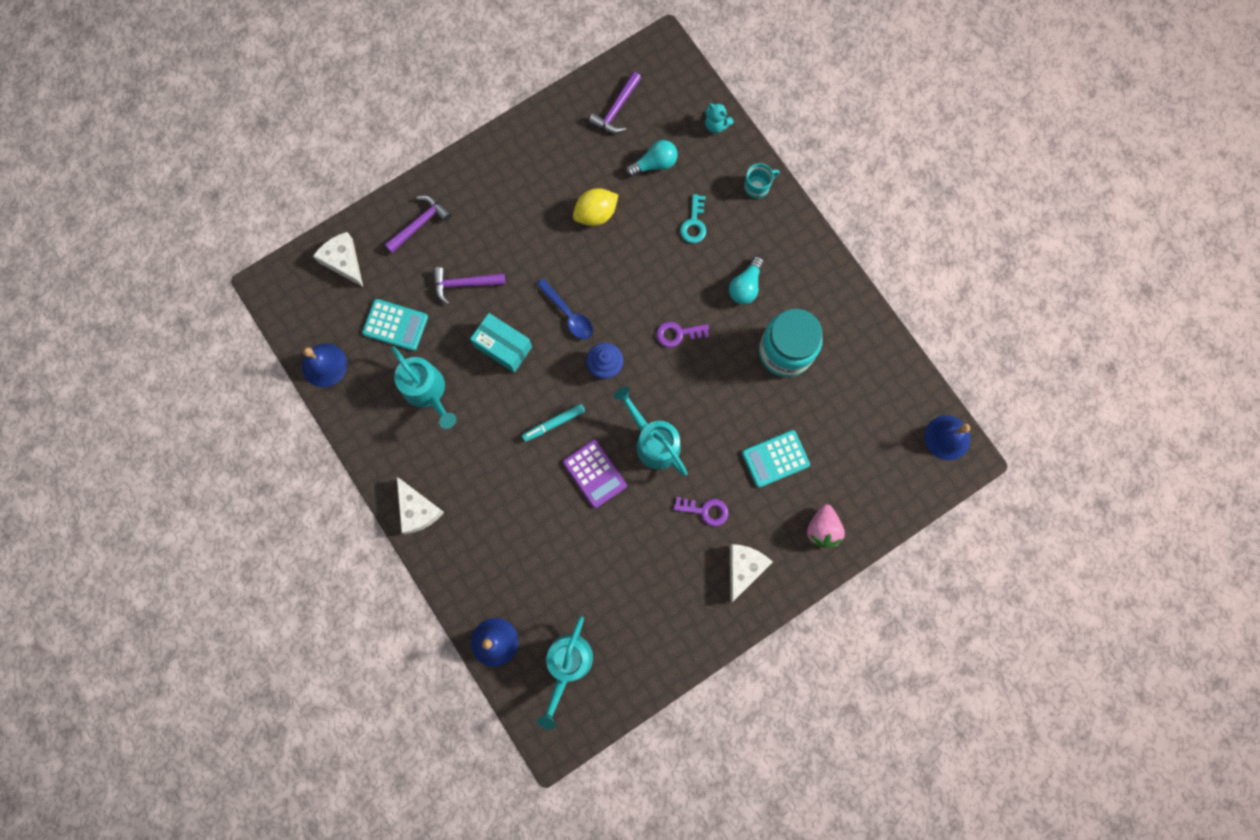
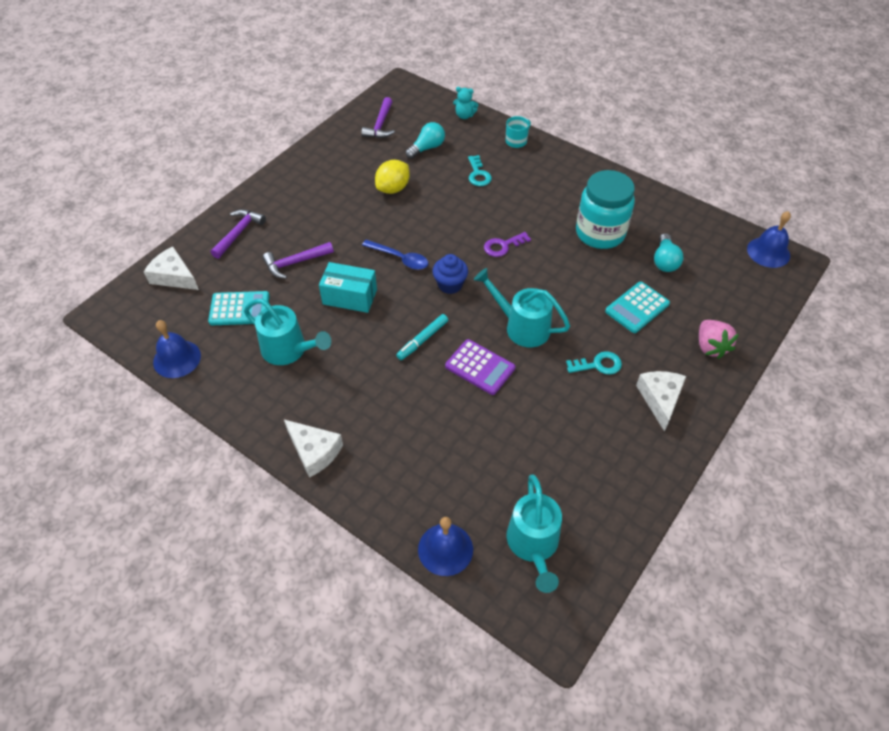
camera: 20 degrees left, 25 degrees down
(705, 510) = (598, 365): purple key -> turquoise key
(745, 286) = (542, 201): turquoise light bulb -> turquoise light bulb (664, 261)

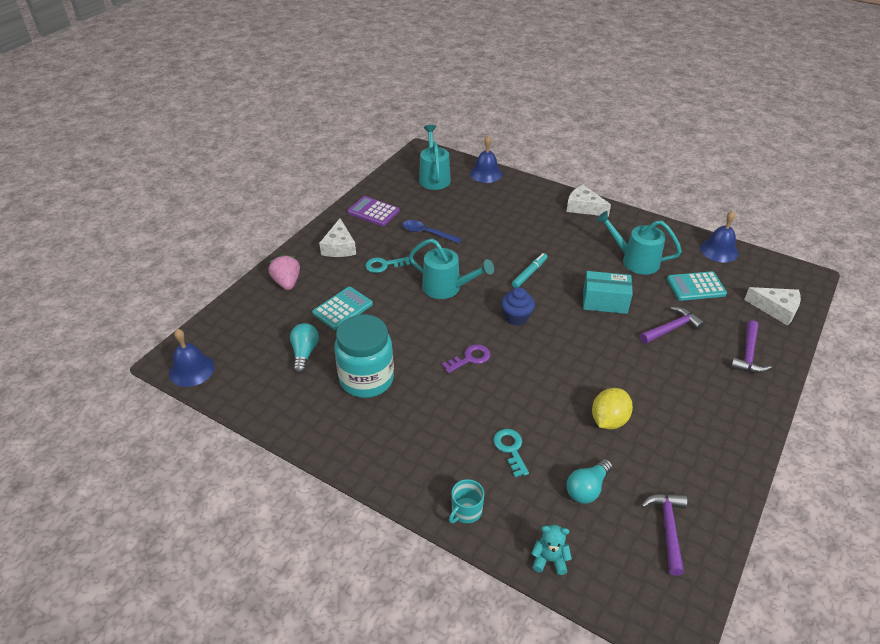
camera: 175 degrees right, 10 degrees down
(400, 258) = (571, 339): blue spoon -> blue spoon (426, 233)
(480, 367) = (478, 258): purple calculator -> purple calculator (373, 212)

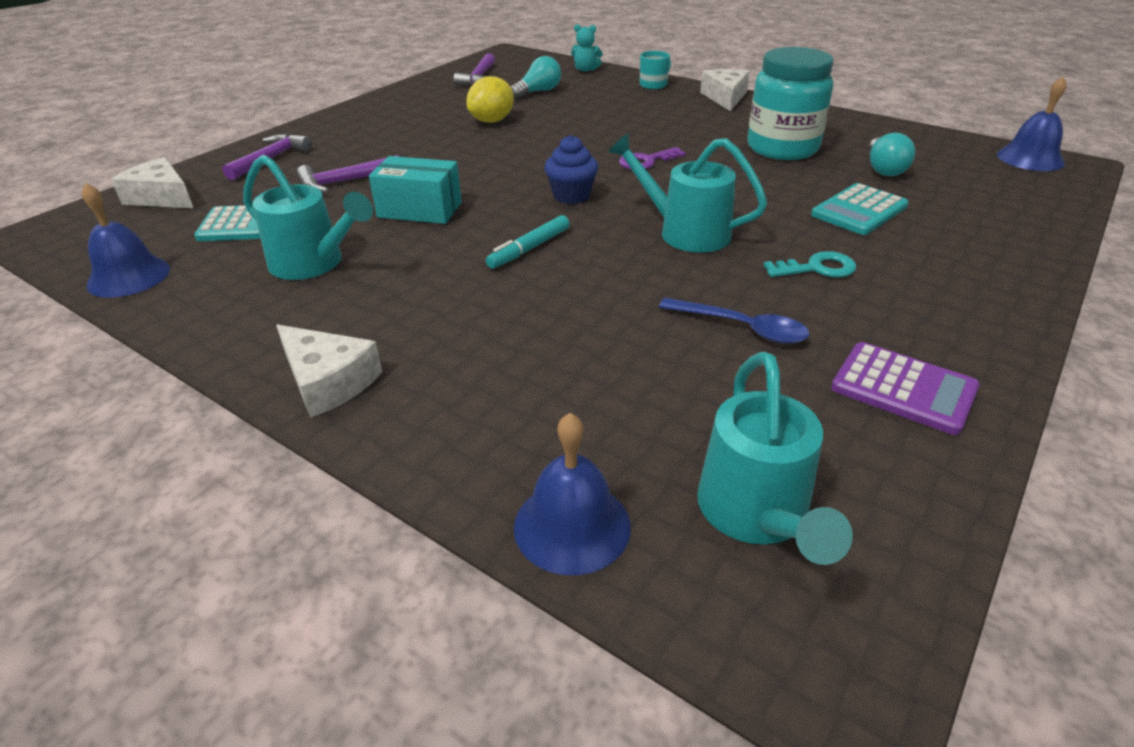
camera: 175 degrees left, 5 degrees down
(287, 282) = (992, 246): pink strawberry -> none
(339, 247) = (935, 304): white cheese -> white cheese (725, 97)
(510, 449) = (606, 108): turquoise key -> none

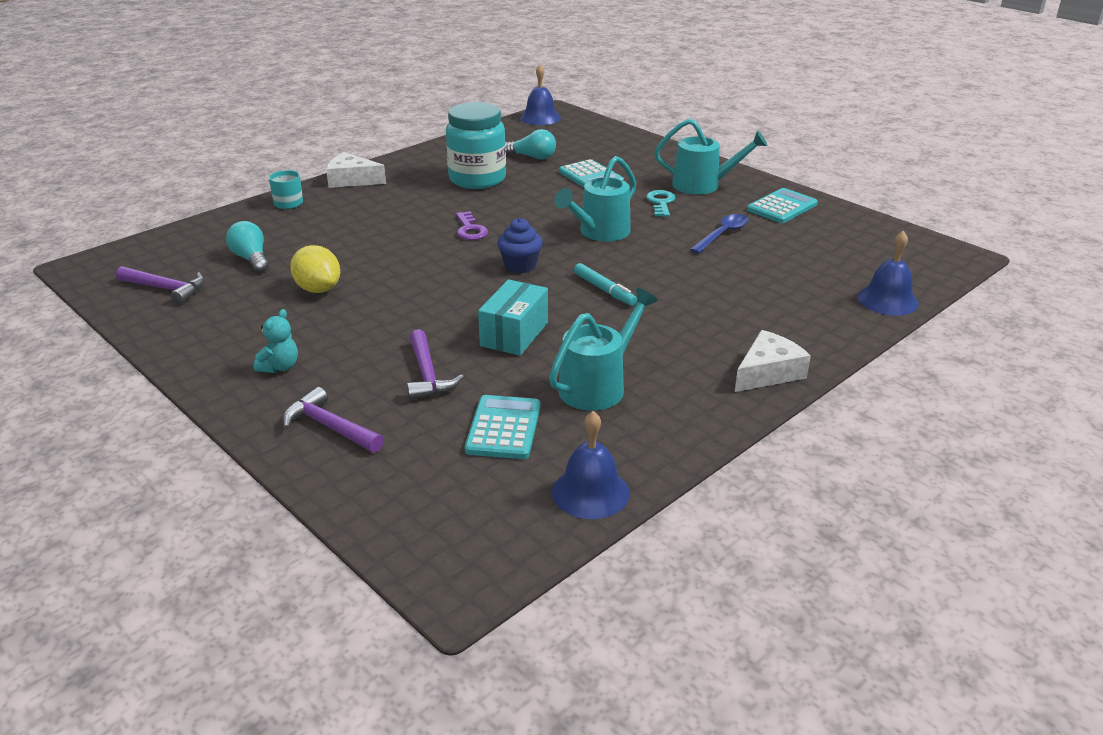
camera: 80 degrees left, 5 degrees down
(161, 197) = (400, 499): white cheese -> none
(586, 70) = (205, 228): turquoise teddy bear -> turquoise teddy bear (280, 367)
(757, 516) = (875, 256): turquoise watering can -> turquoise watering can (703, 185)
(903, 388) = (782, 207): purple calculator -> turquoise calculator

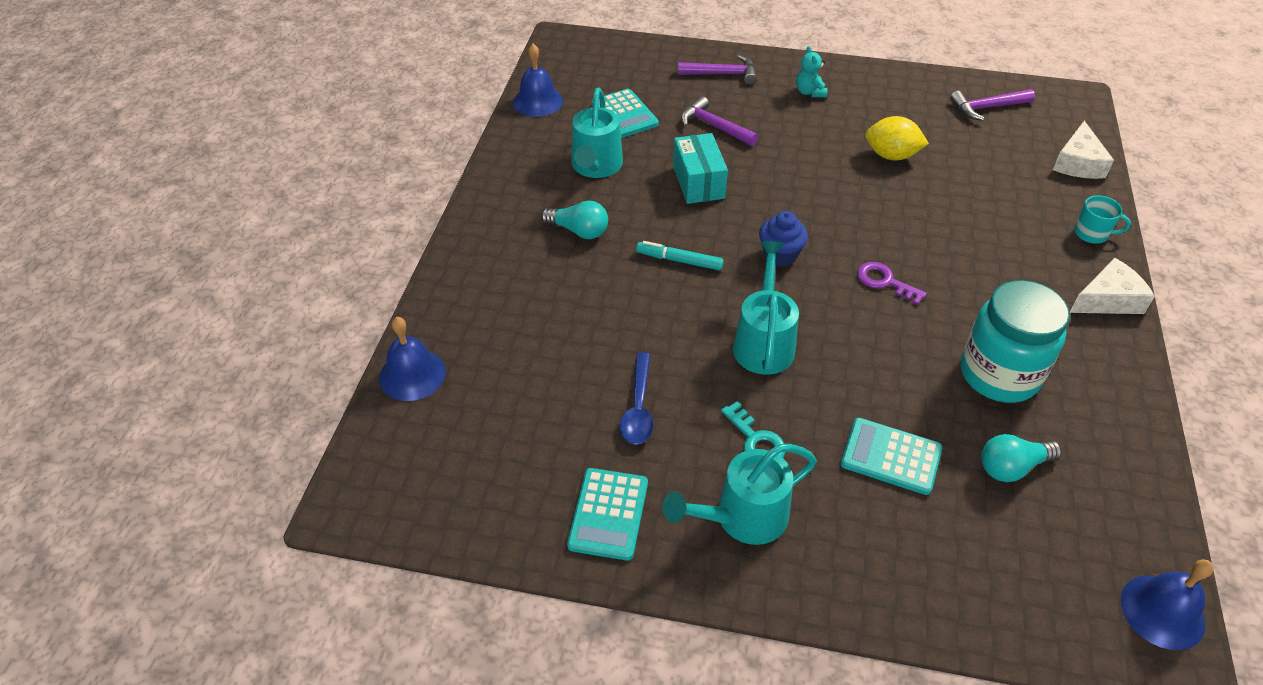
camera: 145 degrees right, 15 degrees up
(251, 259) = (989, 158): turquoise light bulb -> turquoise light bulb (579, 231)
(768, 372) = (482, 232): white cheese -> white cheese (1078, 163)

